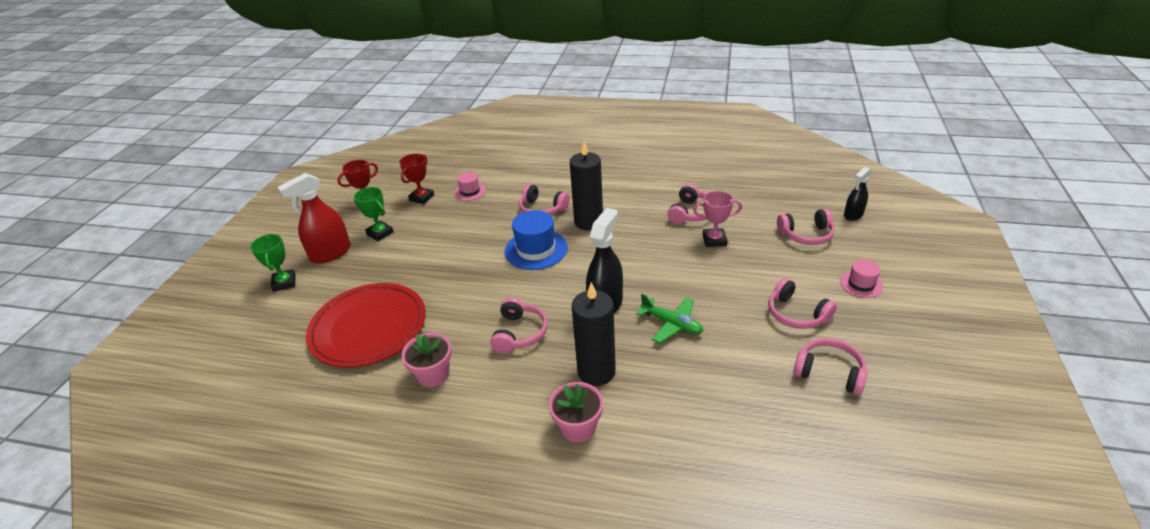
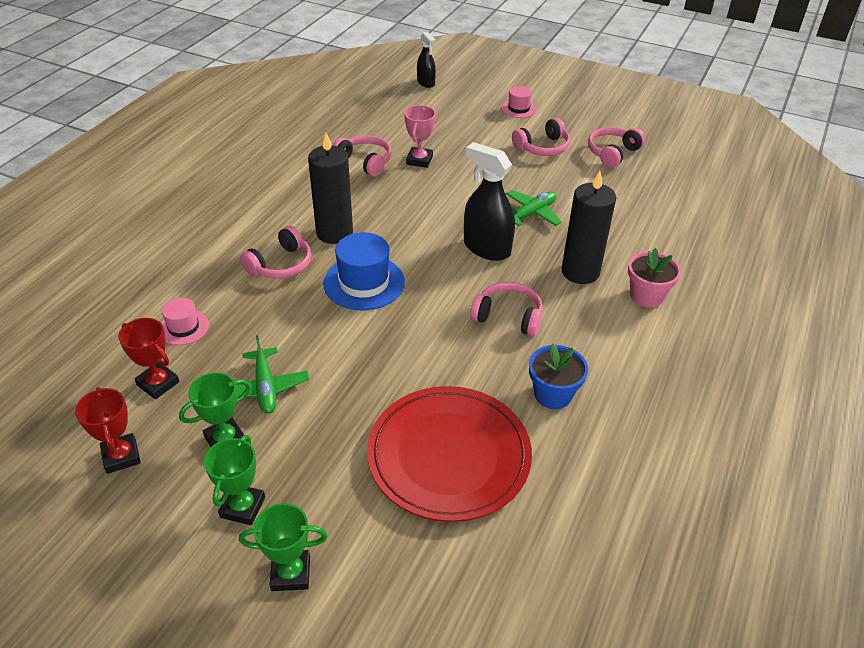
camera: 80 degrees left, 5 degrees up
(331, 253) = (243, 507): red spray bottle -> green trophy
(423, 235) = (265, 387): none -> green plane
(433, 374) = (553, 394): pink flower pot -> blue flower pot
(806, 235) = (440, 112): pink headphones -> none

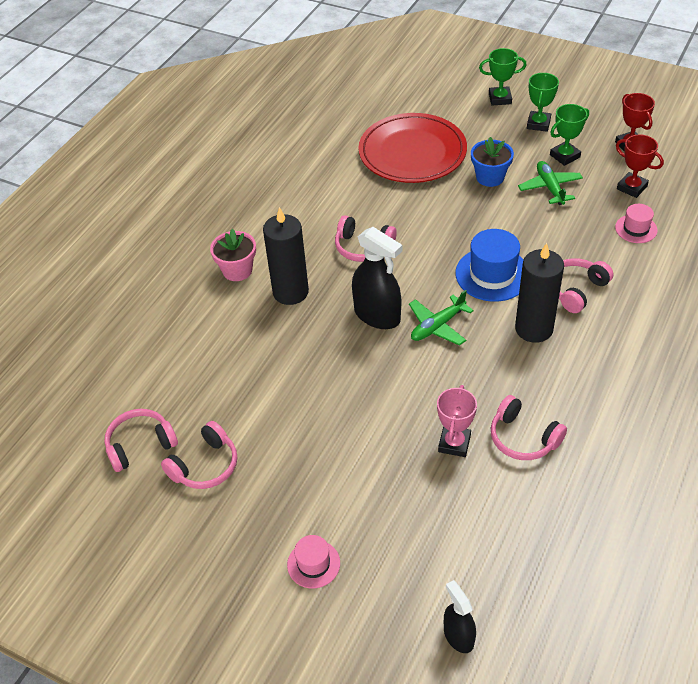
camera: 175 degrees left, 5 degrees up
(531, 214) = (326, 361): green plane -> green plane (438, 326)
(542, 147) = (294, 473): pink headphones -> pink headphones (140, 445)
(553, 394) = (336, 190): blue flower pot -> blue flower pot (490, 177)

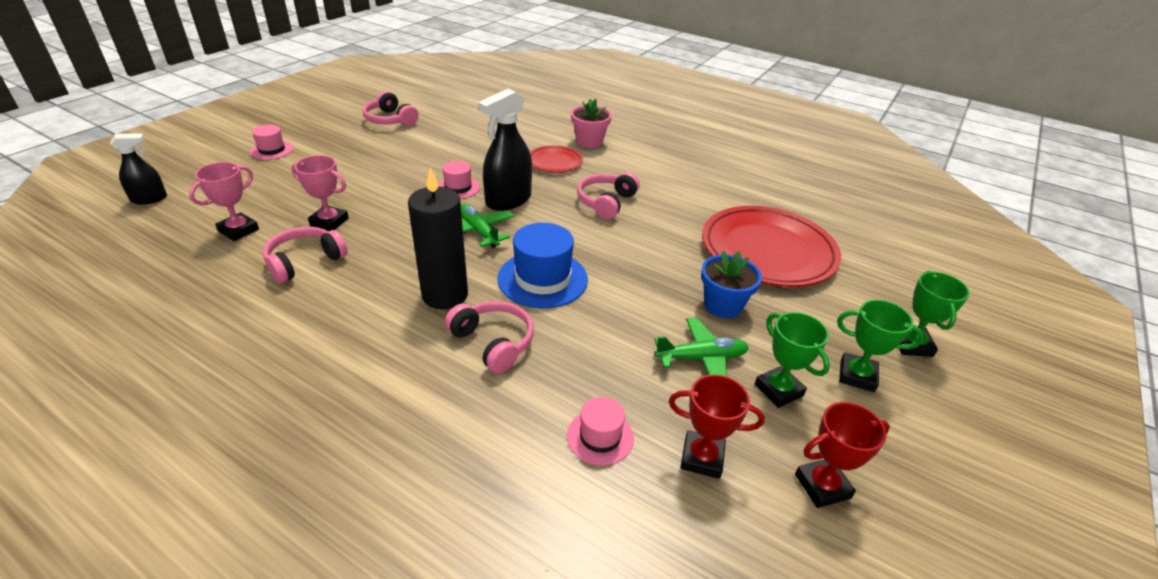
camera: 90 degrees right, 10 degrees down
(140, 445) = (424, 101): pink headphones -> none
(290, 292) = (554, 162): black candle -> red plate
(362, 358) = (458, 188): none -> pink hat
(492, 514) = (238, 230): none -> pink trophy
(631, 187) = (702, 458): red trophy -> red trophy turned 60 degrees clockwise

